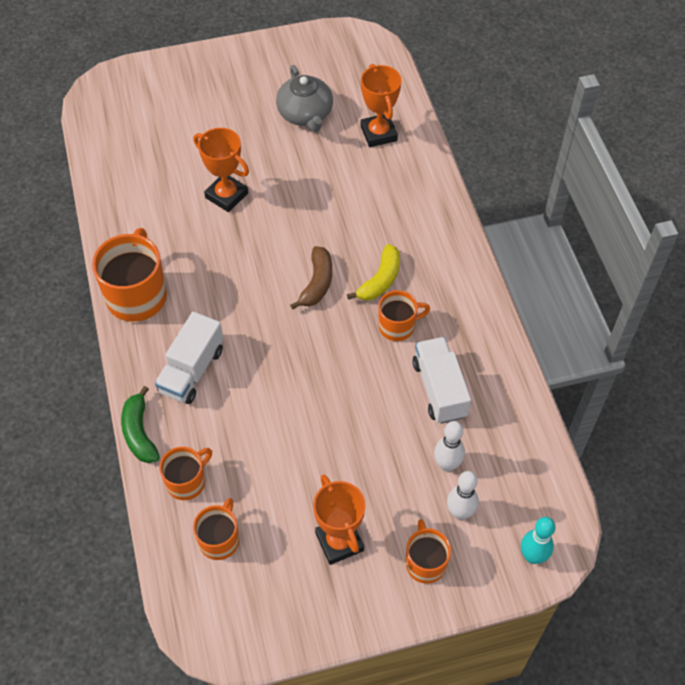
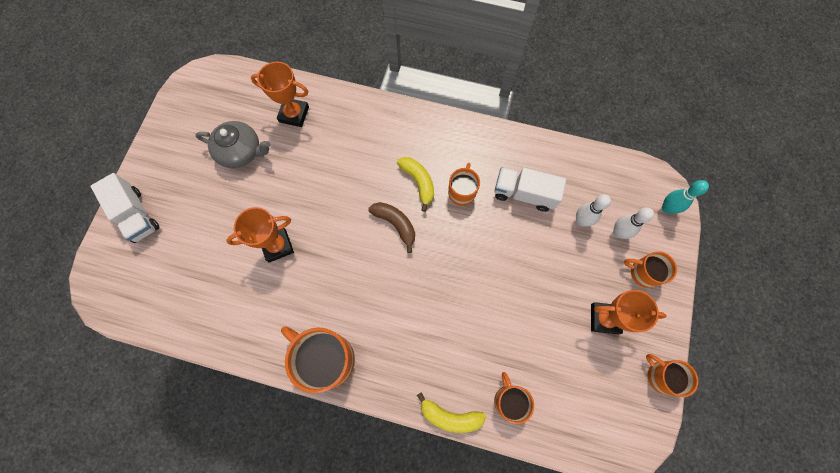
camera: 60 degrees left, 15 degrees up
(139, 433) = (450, 416): green banana -> yellow banana
(192, 370) = (418, 350): white truck -> white truck (137, 215)
(220, 540) = (566, 399): orange mug -> orange mug (661, 376)

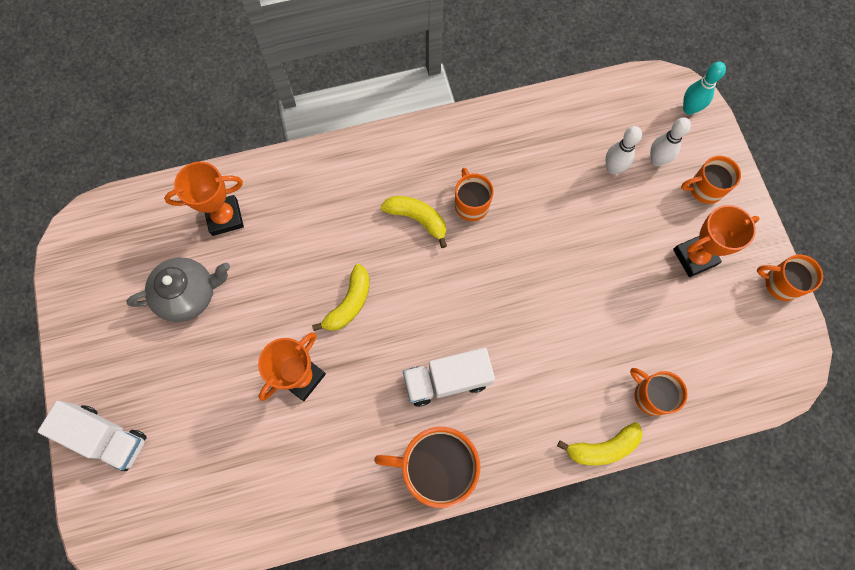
camera: 30 degrees left, 0 degrees up
(338, 214) = (349, 303): none -> yellow banana
(395, 224) = (421, 279): brown banana -> none
(524, 194) = (538, 171): white truck -> white truck (447, 380)

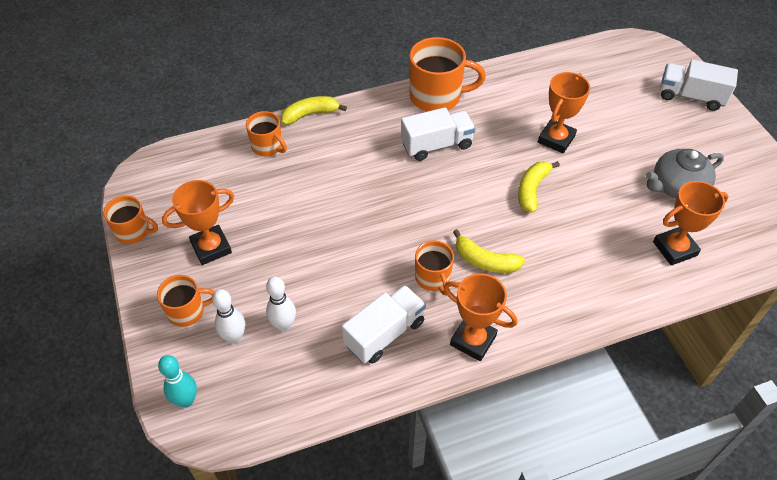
camera: 175 degrees right, 20 degrees down
(442, 140) = (473, 340): none -> orange trophy
(521, 153) = (384, 333): none -> white truck

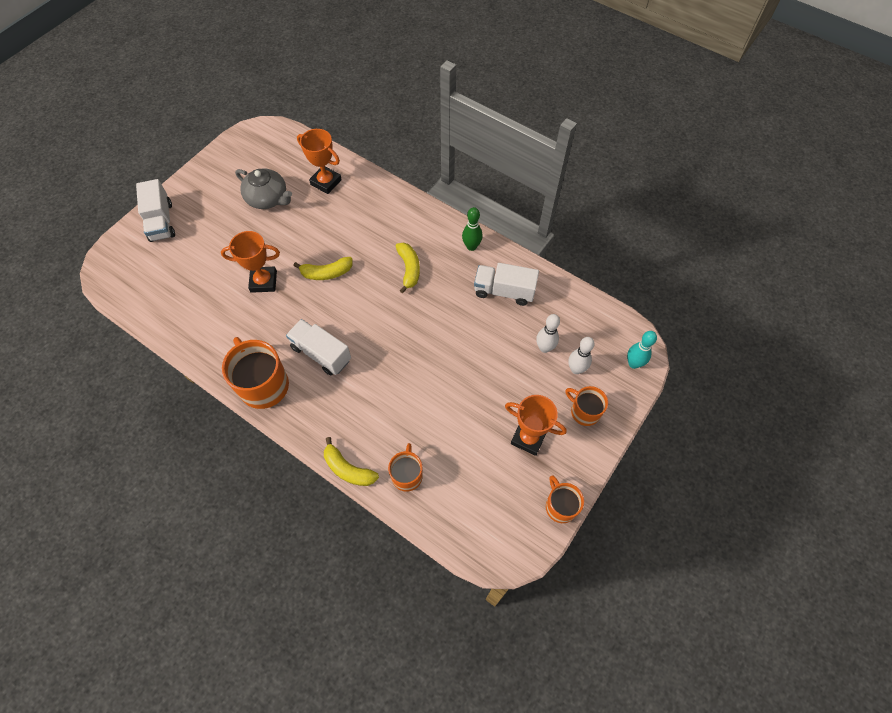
camera: 125 degrees left, 10 degrees up
(433, 278) = (444, 289): orange mug -> none
(473, 340) = (471, 246): orange trophy -> green bowling pin

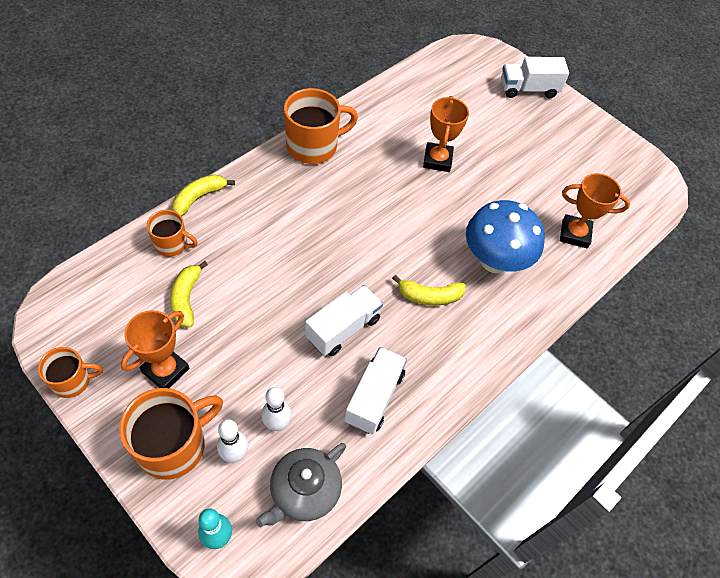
camera: 95 degrees right, 5 degrees down
(268, 198) = (553, 176): grey teapot -> grey teapot (304, 491)
(321, 353) = (335, 195): white truck -> white truck (343, 328)
(326, 182) = (574, 234): orange trophy -> orange trophy turned 60 degrees clockwise
(326, 273) = (438, 215): yellow banana -> yellow banana (186, 299)
(364, 231) = (494, 260): none -> blue mushroom
(471, 246) = (453, 375): green bowling pin -> none
(584, 411) = (173, 446): orange mug -> orange mug, size x1.72

